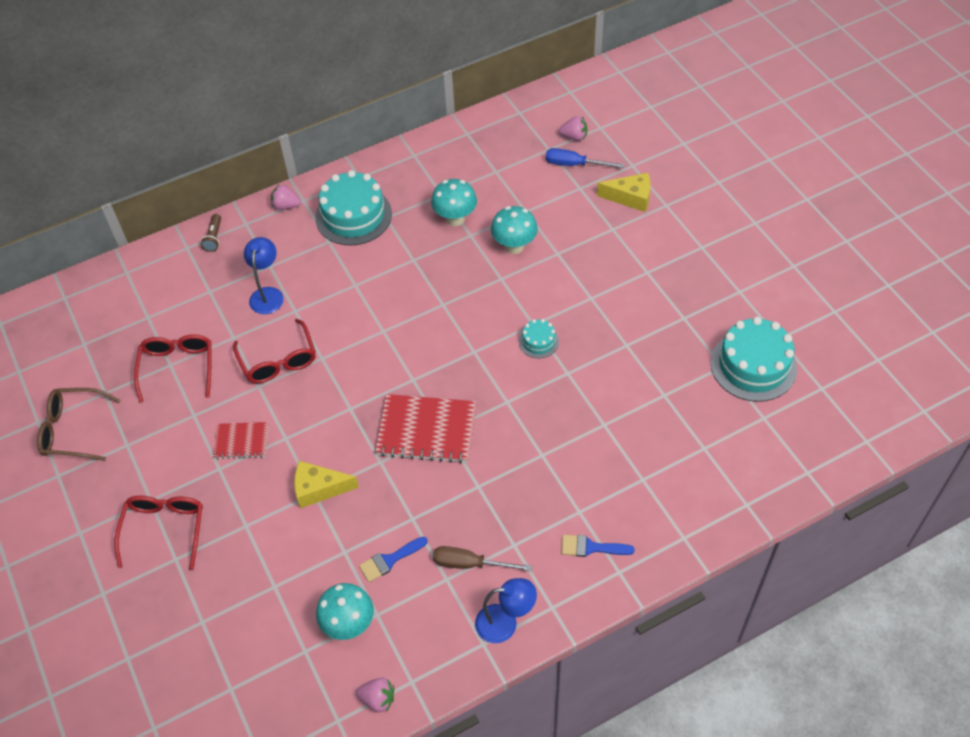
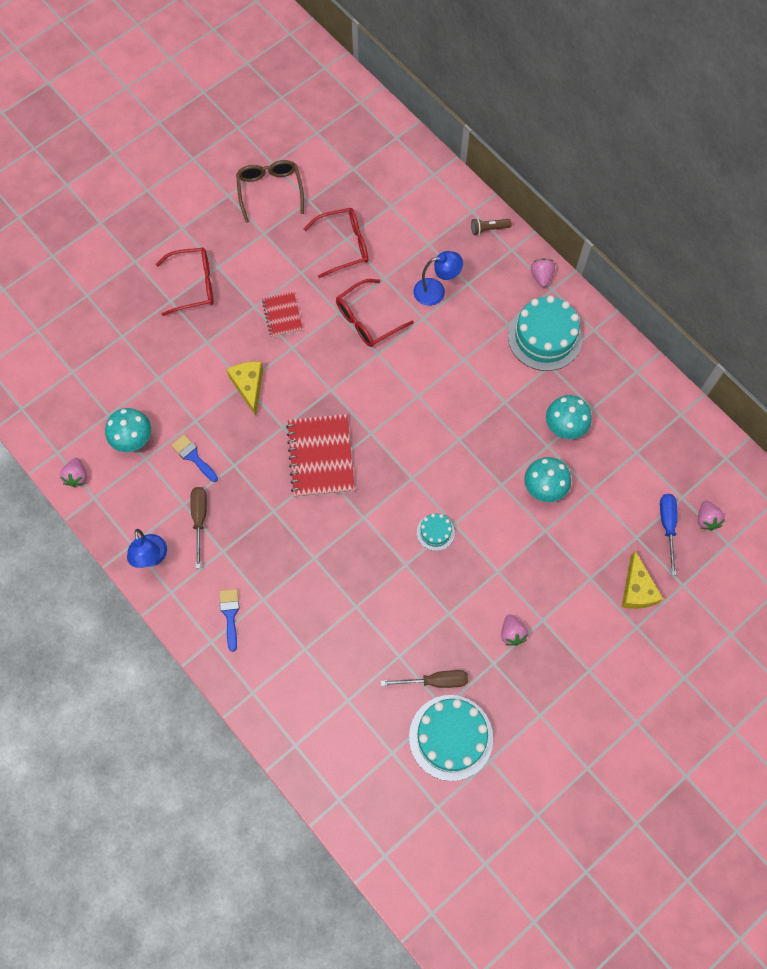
camera: 75 degrees right, 15 degrees up
(656, 298) = (512, 633): none -> pink strawberry
(695, 369) = (435, 681): none -> brown screwdriver

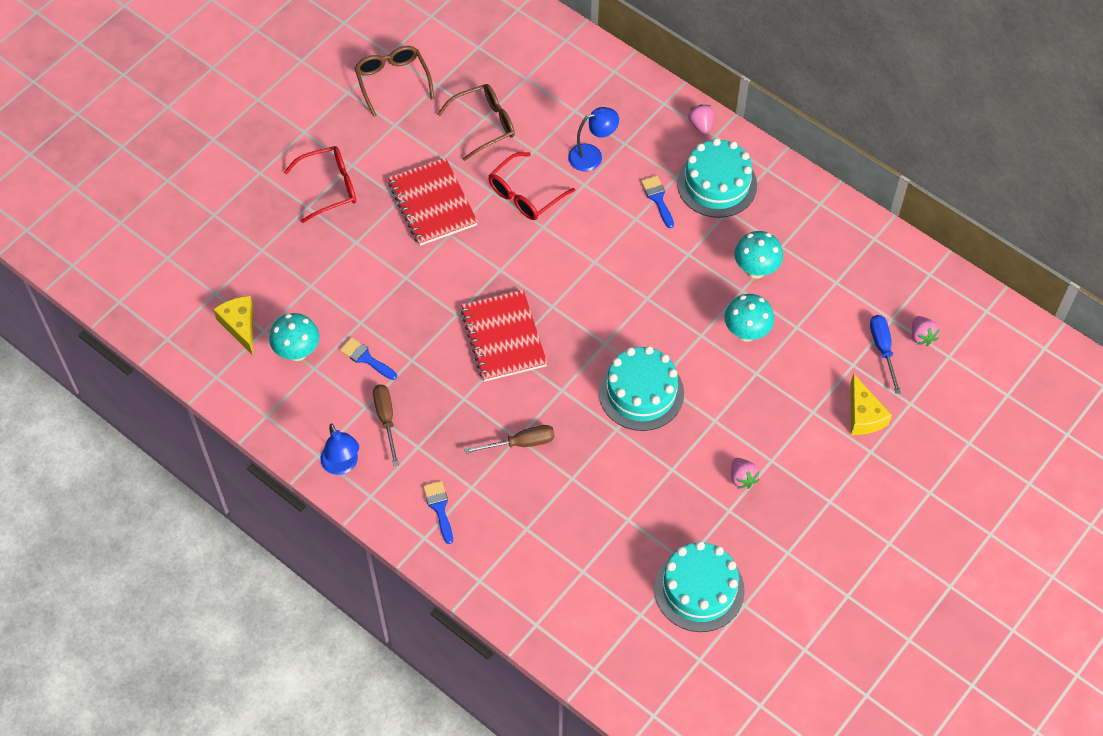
camera: 10 degrees left, 10 degrees down
(77, 476) = (243, 397): pink strawberry -> none
(249, 386) = (411, 279): yellow cheese -> yellow cheese (240, 326)
(282, 315) = (432, 203): red notebook -> red notebook, size x1.77
(343, 246) = (483, 125): red glasses -> brown glasses
(435, 532) = (641, 392): turquoise cake -> turquoise cake, size x2.07
(435, 681) = (671, 538): brown screwdriver -> brown screwdriver (521, 443)
(487, 343) = (658, 199): none -> blue brush
(488, 229) = (635, 86): brown flashlight -> none

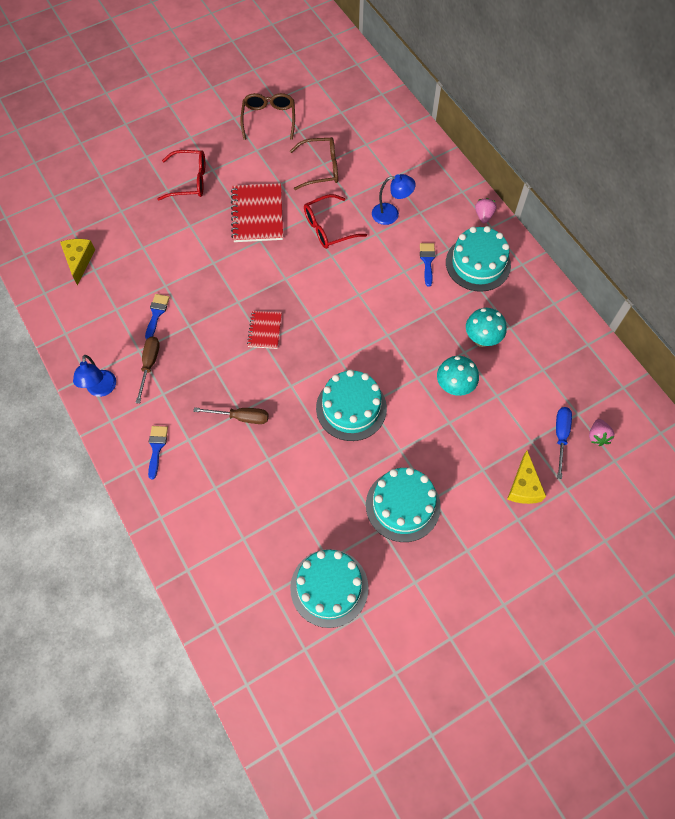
camera: 20 degrees right, 5 degrees up
(297, 352) = (110, 293): turquoise mushroom -> none
(366, 358) = (156, 313): blue brush -> blue brush turned 45 degrees clockwise
(503, 337) = (265, 330): red notebook -> red notebook, size x0.56
(742, 478) = (403, 505): pink strawberry -> turquoise cake

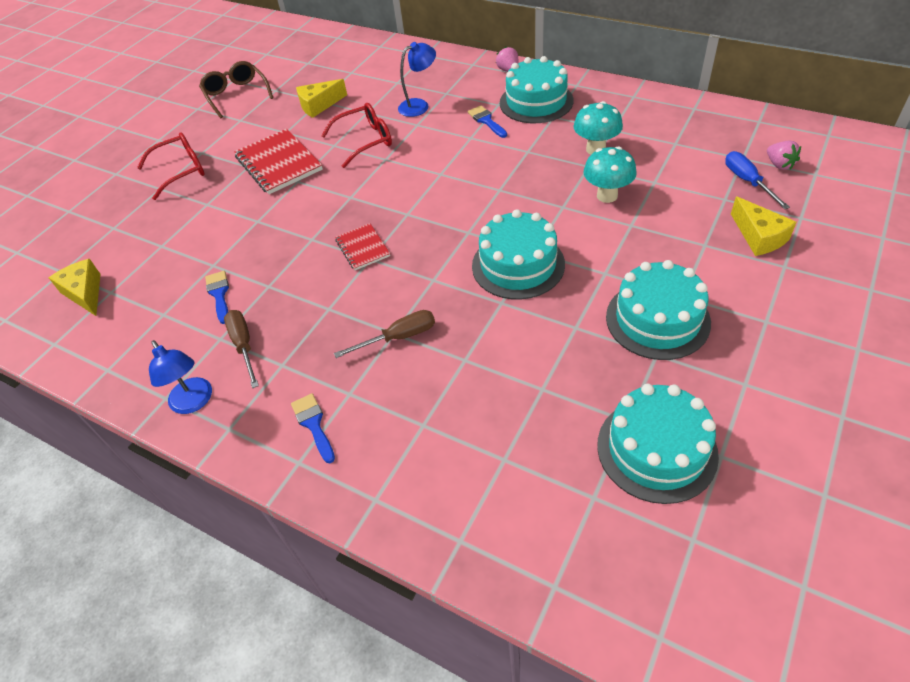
camera: 25 degrees left, 15 degrees down
(320, 168) = (319, 105): brown glasses -> yellow cheese
(328, 228) = (364, 141): red glasses -> red glasses turned 150 degrees counterclockwise

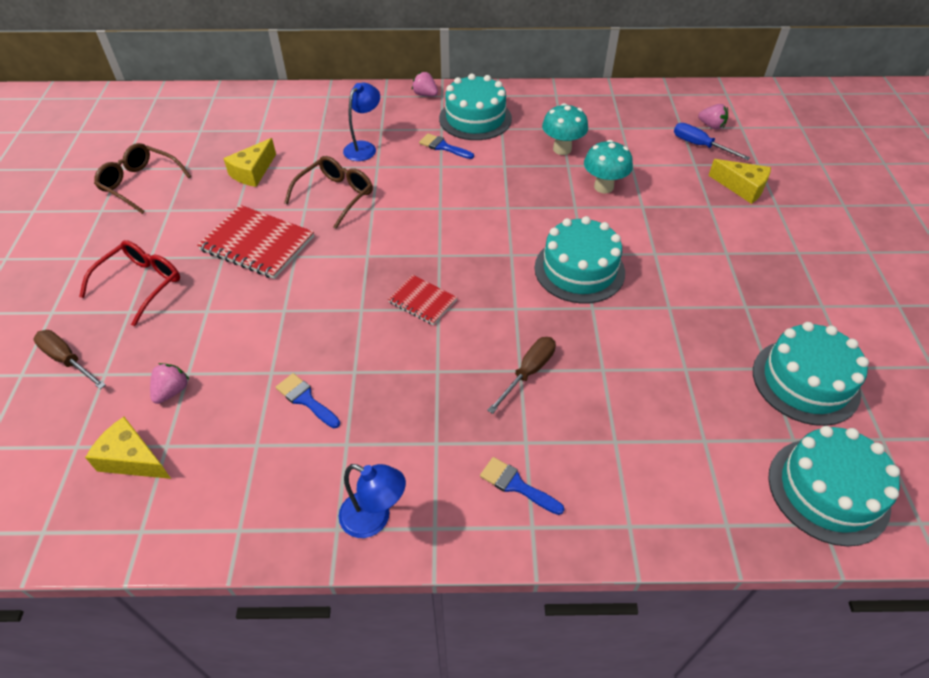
camera: 35 degrees left, 0 degrees up
(142, 255) = (172, 391): none -> pink strawberry
(244, 345) = (379, 440): brown screwdriver -> brown screwdriver (67, 360)
(364, 141) = (335, 196): red glasses -> brown glasses
(657, 319) = (724, 278): turquoise cake -> turquoise cake (828, 490)

